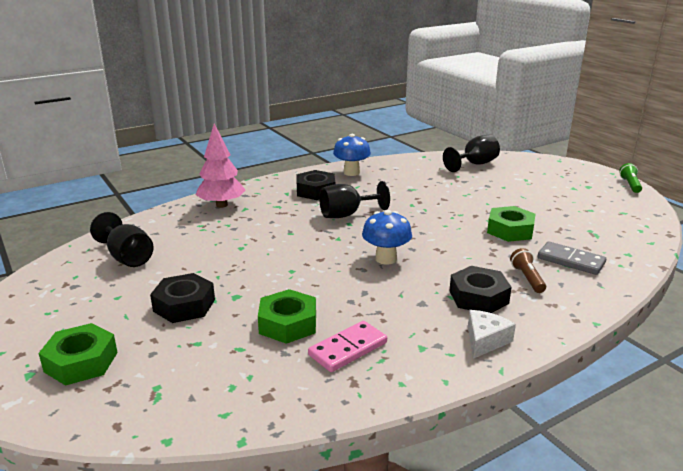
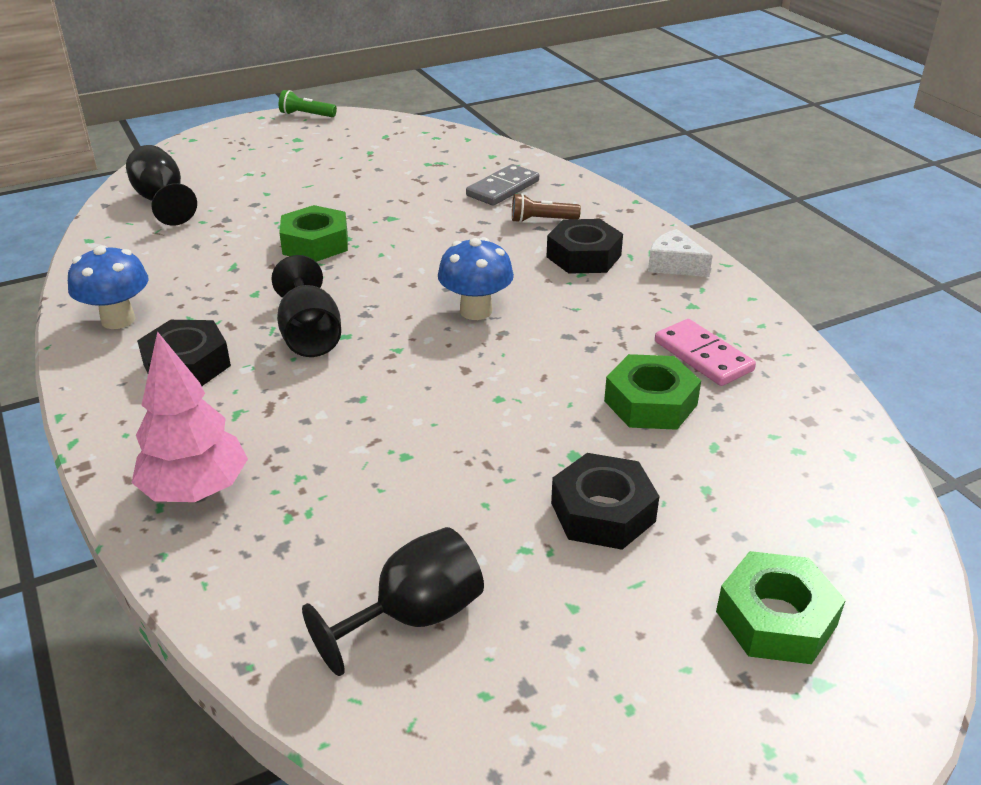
camera: 85 degrees left, 10 degrees up
(510, 230) = (412, 210): green nut -> green nut (315, 243)

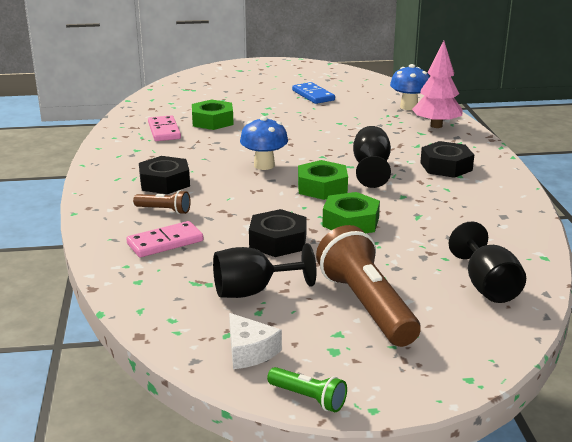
camera: 160 degrees left, 10 degrees down
(118, 320) = (496, 195): blue mushroom -> blue mushroom (409, 107)
(278, 169) = (366, 306): none -> brown flashlight
(413, 616) = (356, 92): black goblet -> black goblet (253, 291)
(502, 188) = (165, 242): grey domino -> pink domino
(516, 565) = (313, 95): none -> blue domino
(602, 512) = (269, 100): black nut -> black nut (278, 241)
(674, 265) = (115, 169): white cheese -> white cheese (249, 351)
(776, 618) = (237, 78): green nut -> green nut (322, 187)

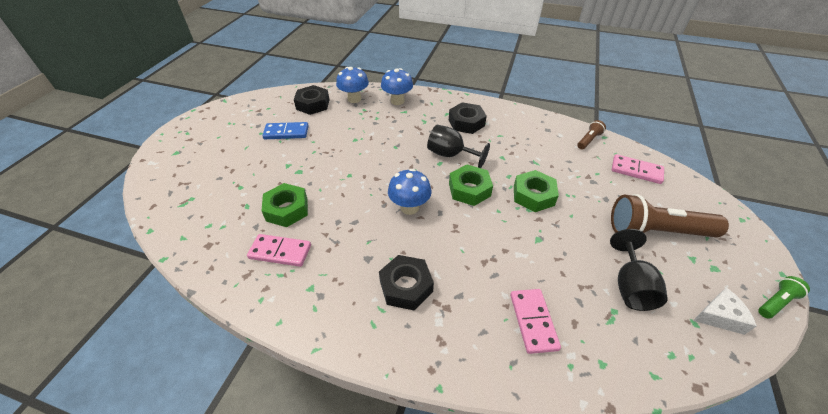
camera: 65 degrees left, 20 degrees up
(164, 210) = (467, 304): brown flashlight -> brown flashlight (588, 140)
(278, 241) = (552, 245): black nut -> black nut (313, 104)
(436, 126) = (397, 101): pink tree -> blue mushroom
(487, 286) = (636, 171): black goblet -> pink domino

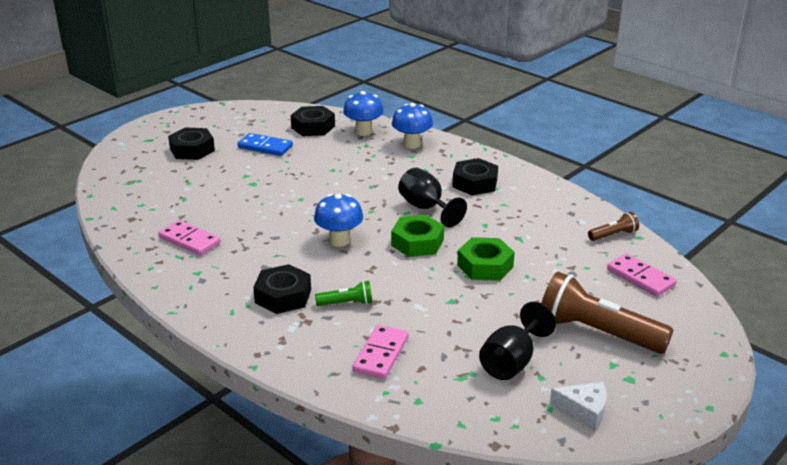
camera: 25 degrees right, 15 degrees down
(224, 152) = (192, 150): none -> black nut
(287, 209) = (218, 211): green nut -> none
(776, 302) = (667, 423): green flashlight -> green flashlight (347, 303)

